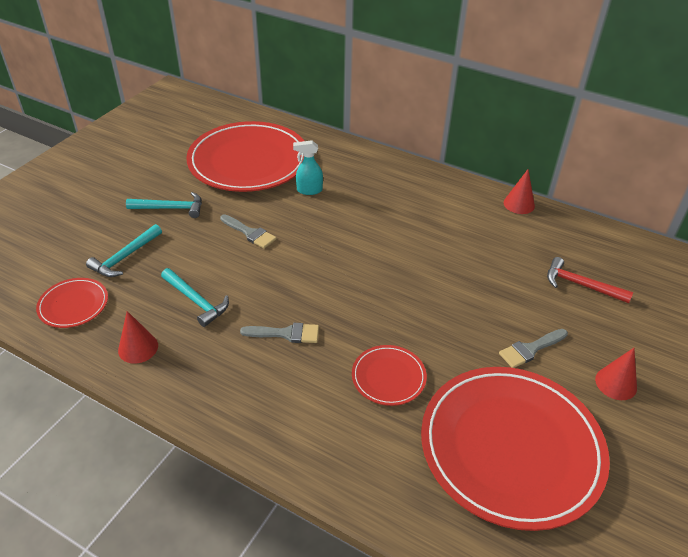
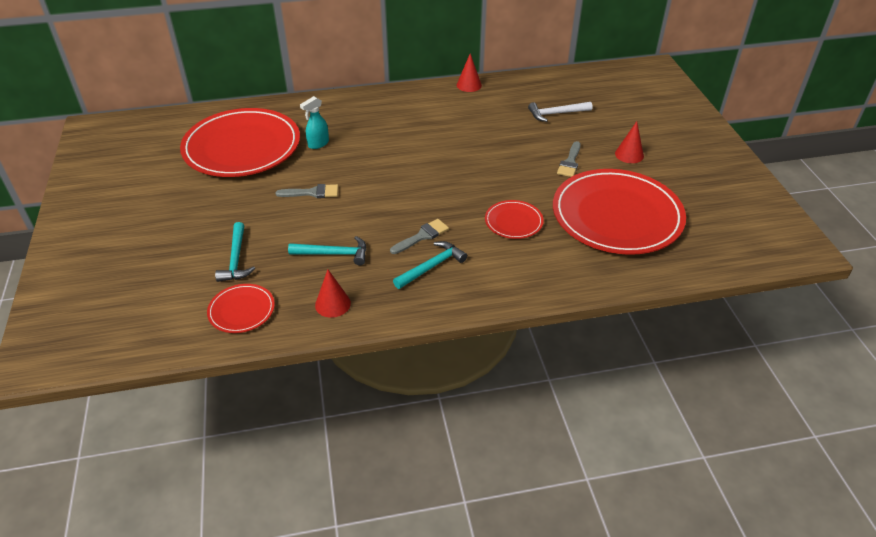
camera: 40 degrees left, 0 degrees up
(171, 208) = (225, 209): turquoise hammer -> turquoise hammer (432, 266)
(581, 285) = (556, 114): red hammer -> white hammer

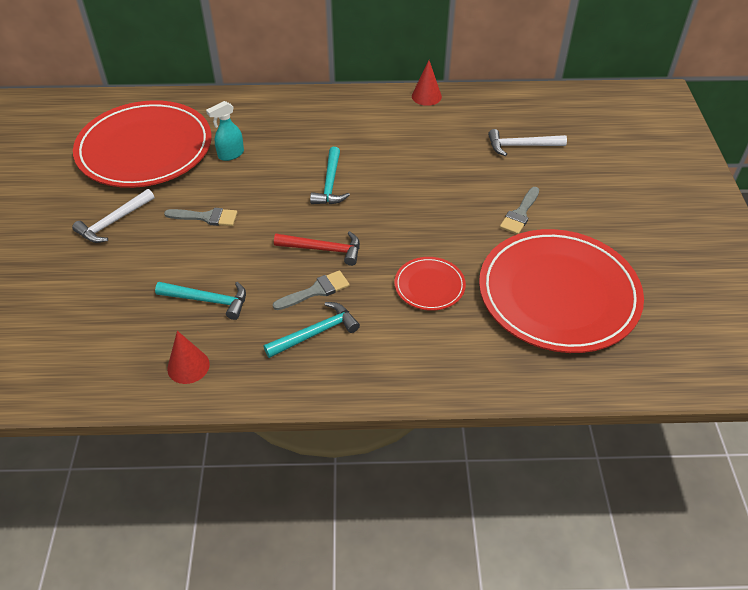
camera: 10 degrees right, 5 degrees up
(232, 205) = (113, 222): none -> white hammer
(236, 259) = (97, 292): turquoise hammer -> turquoise hammer (330, 184)
(241, 310) = (85, 359): red plate -> none
(419, 205) = (323, 249): none -> red hammer
(629, 154) = (596, 212): red cone -> none

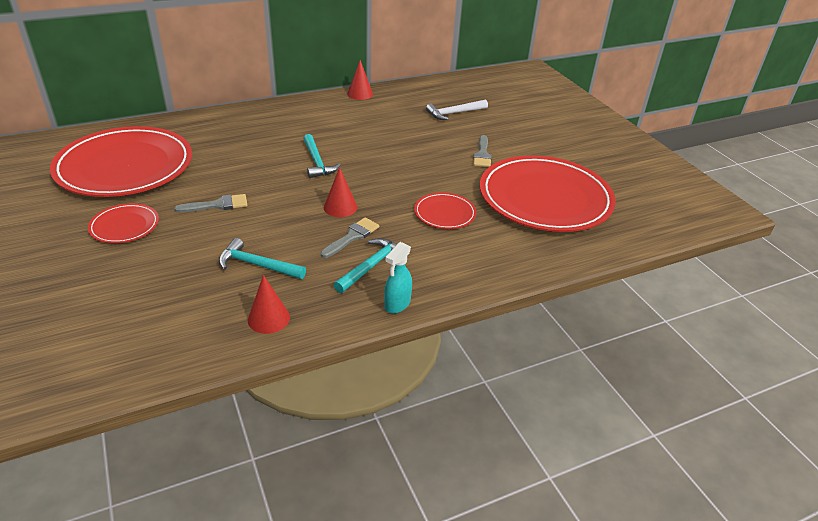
camera: 25 degrees left, 10 degrees down
(113, 222) = (124, 226): white hammer -> red plate
(208, 300) = (257, 265): turquoise hammer -> turquoise hammer turned 150 degrees counterclockwise
(230, 154) = (213, 157): turquoise spray bottle -> turquoise spray bottle (397, 304)
(323, 249) = (340, 207): red hammer -> red cone

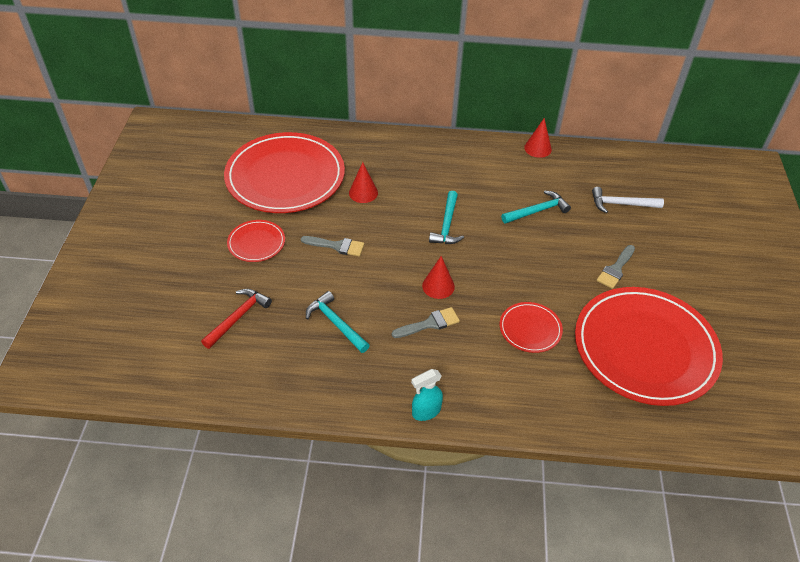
camera: 30 degrees right, 10 degrees up
(142, 294) = (238, 317): none -> red hammer
(268, 318) = (317, 381): red cone -> red cone (363, 193)
(371, 266) = (428, 362): turquoise hammer -> turquoise hammer (537, 211)

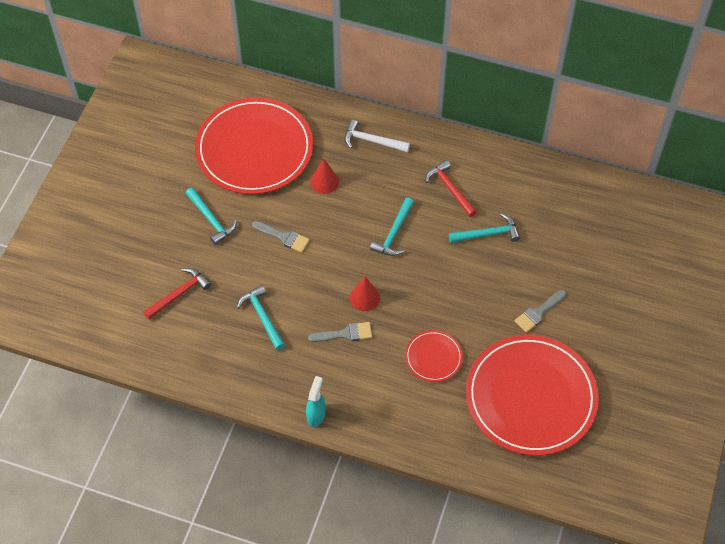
camera: 15 degrees right, 10 degrees up
(256, 243) = (211, 220): red plate -> turquoise hammer
(426, 412) = (316, 415): turquoise spray bottle -> turquoise spray bottle turned 120 degrees clockwise
(486, 180) = (450, 189): none -> red hammer
(538, 148) = (517, 159): red cone -> none
(621, 204) = (575, 242): white hammer -> white hammer (372, 141)

